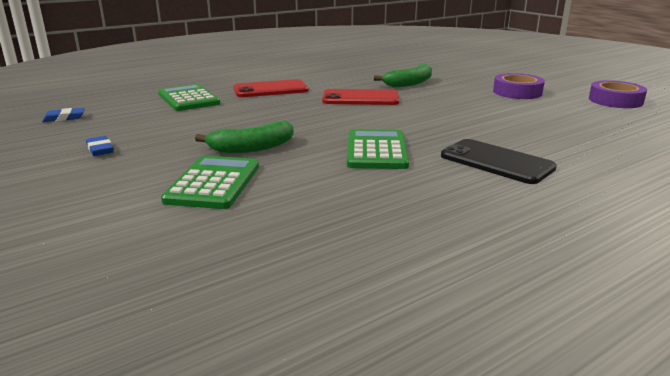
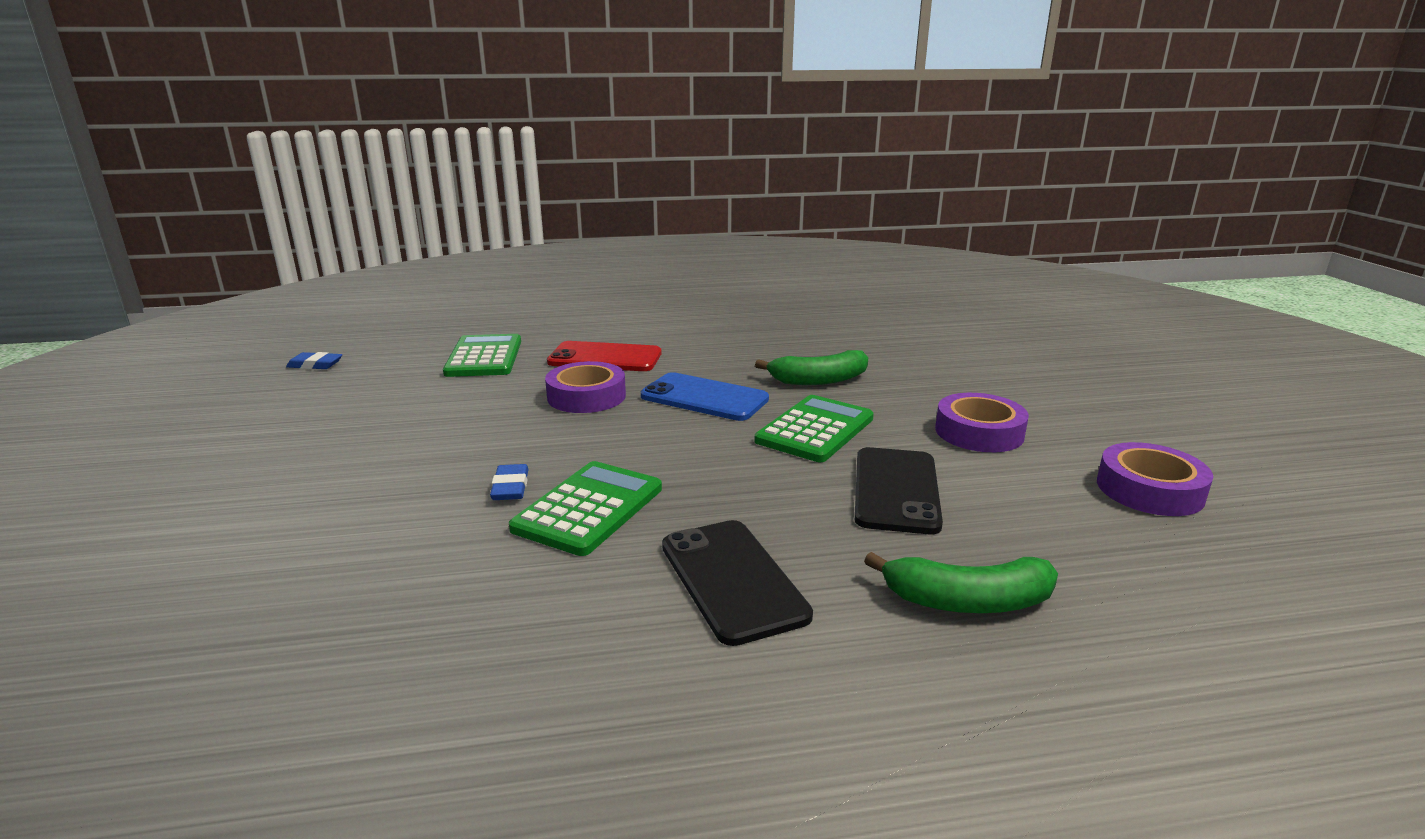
camera: 25 degrees right, 0 degrees up
(100, 149) = (283, 425): blue eraser -> blue eraser (510, 487)
(214, 183) = (320, 515): green calculator -> green calculator (815, 430)
(252, 148) = (441, 464): green banana -> green banana (967, 601)
(290, 107) = (586, 396): none -> purple tape
(360, 98) = (704, 398): red phone -> blue phone
(515, 118) = (895, 490): none -> black phone

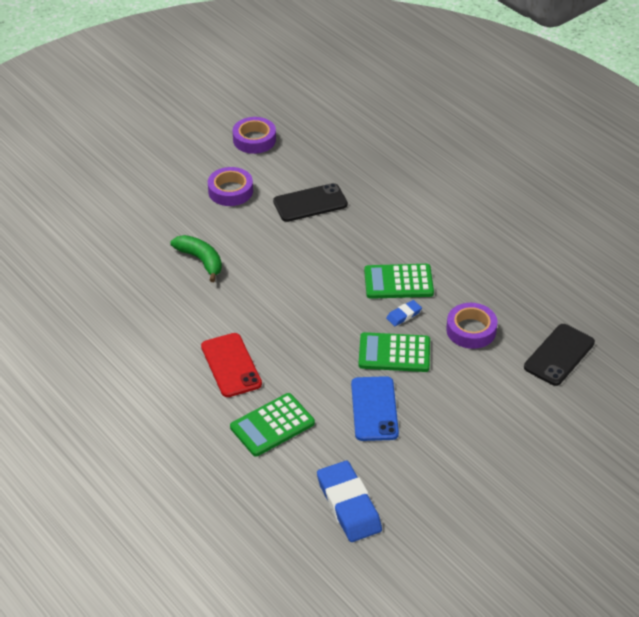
camera: 120 degrees left, 20 degrees up
(315, 365) = (349, 505): blue eraser -> blue eraser, size x2.14
(586, 396) = (293, 342): purple tape -> purple tape (471, 330)
(704, 398) = (259, 295): blue phone -> blue phone (374, 409)
(733, 580) = (409, 225): black phone -> black phone (559, 355)
(815, 430) = (269, 242): green calculator -> green calculator (394, 353)
(967, 601) = (374, 171): green banana -> none

